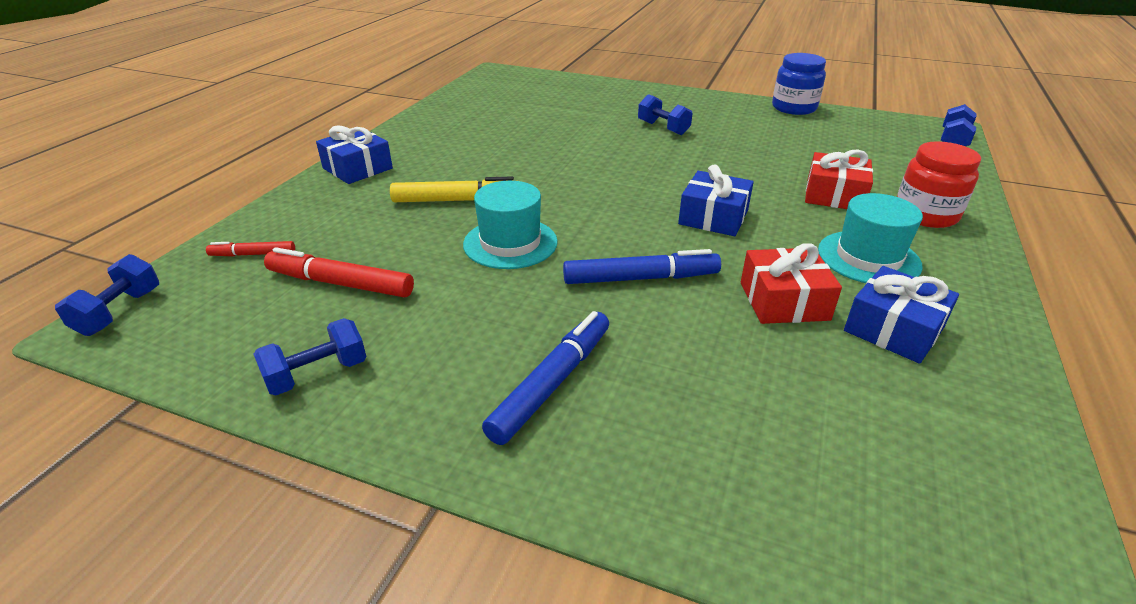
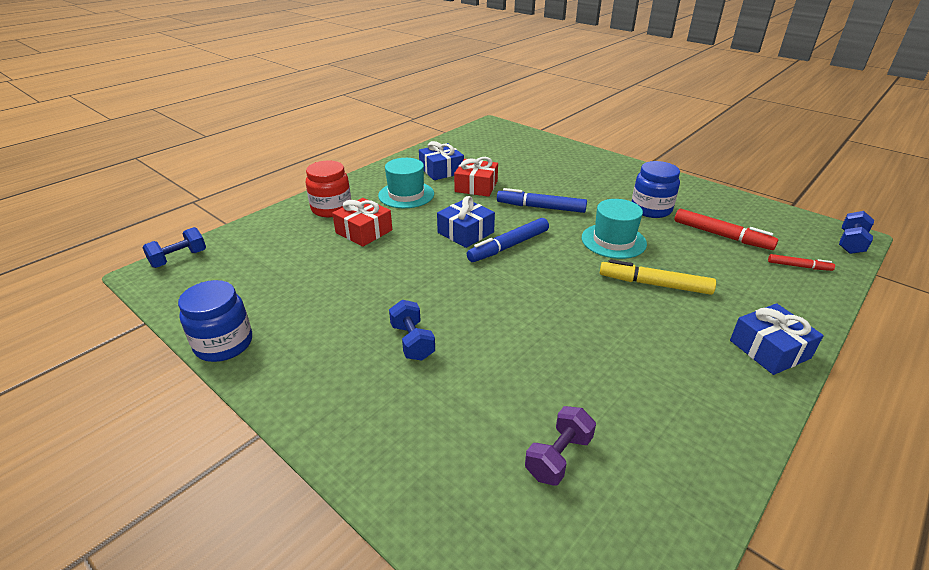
camera: 160 degrees left, 0 degrees up
(317, 374) = (710, 198): blue dumbbell -> none
(449, 315) = (651, 209): none -> blue jar
(527, 103) = (558, 457): none -> purple dumbbell
(552, 383) = (602, 179): blue marker -> blue marker (508, 246)

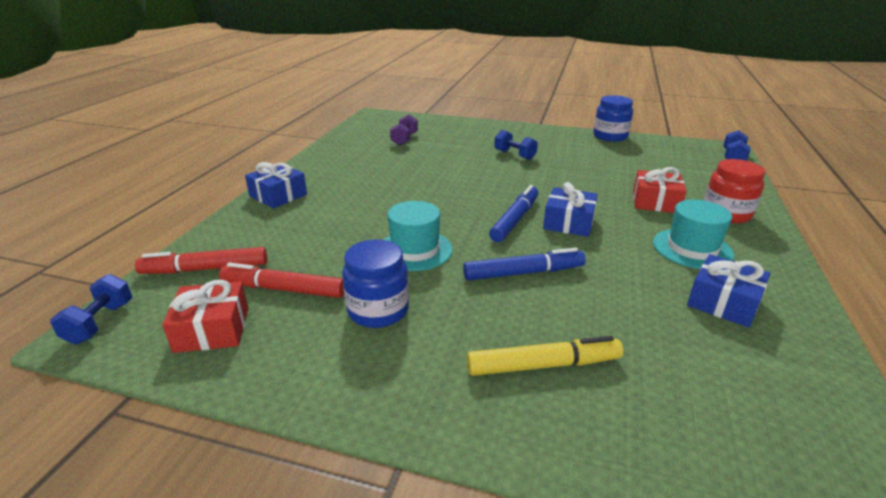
camera: 155 degrees right, 5 degrees down
(476, 186) = (637, 285): red gift -> red gift (212, 329)
(654, 284) = (365, 218): yellow marker -> yellow marker (543, 365)
(799, 266) = (205, 269): red marker -> red marker, size x1.78

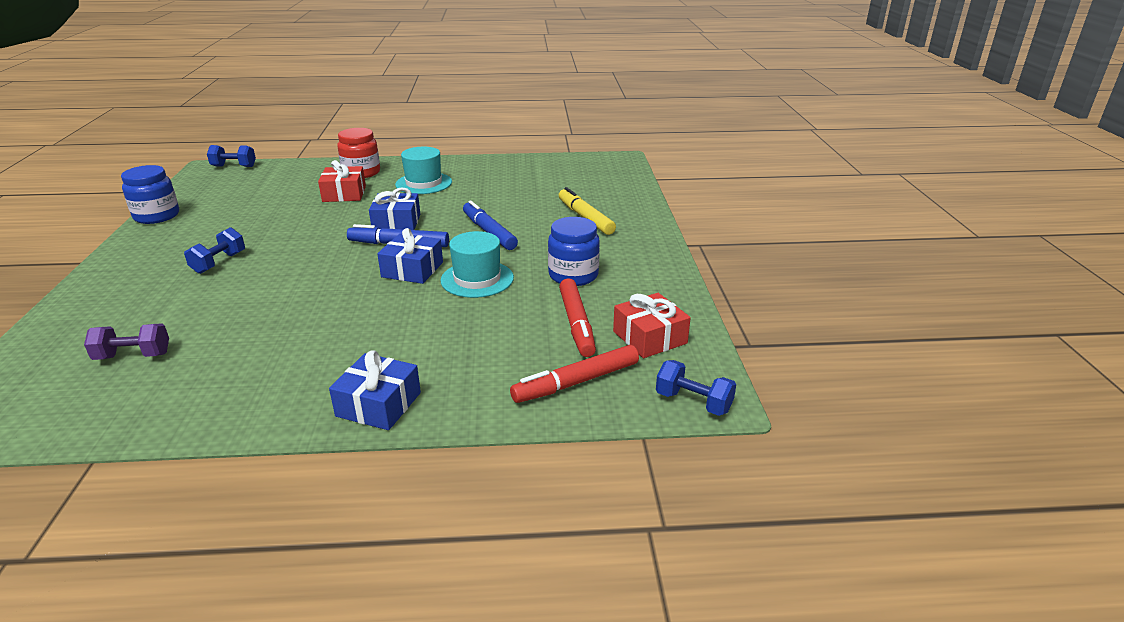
camera: 110 degrees left, 0 degrees up
(100, 323) = (693, 402): blue dumbbell -> blue dumbbell turned 45 degrees clockwise
(205, 269) = (576, 382): red marker -> red marker turned 90 degrees clockwise
(723, 302) = (488, 177): blue gift -> blue gift (412, 269)

